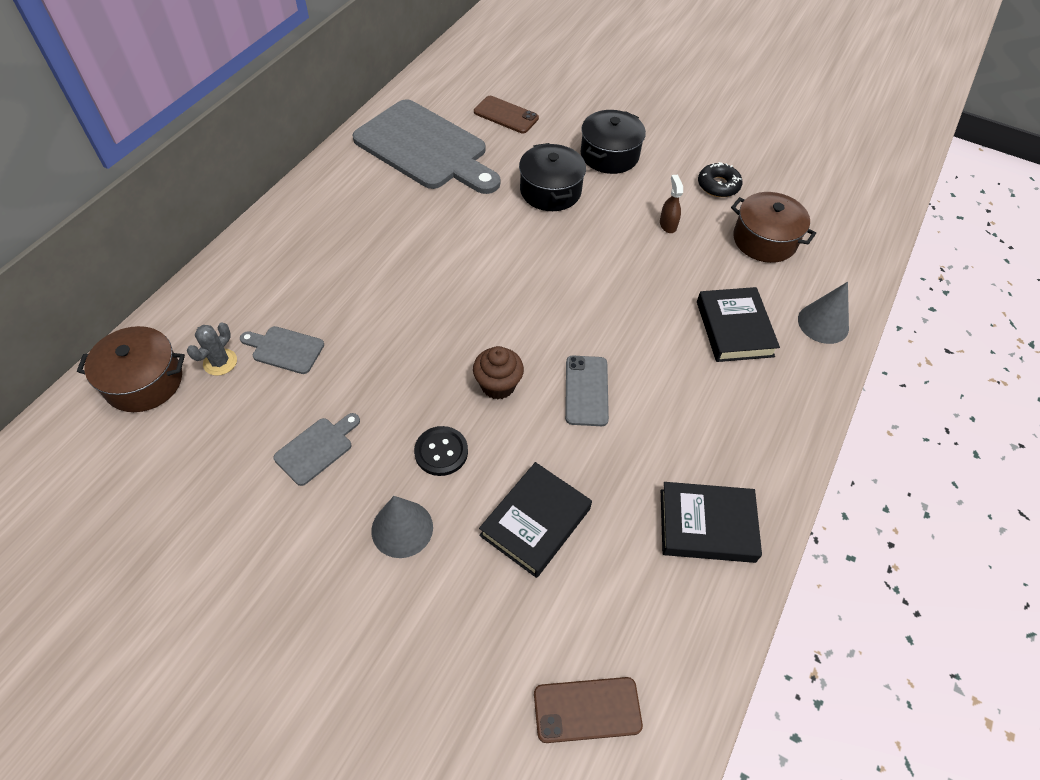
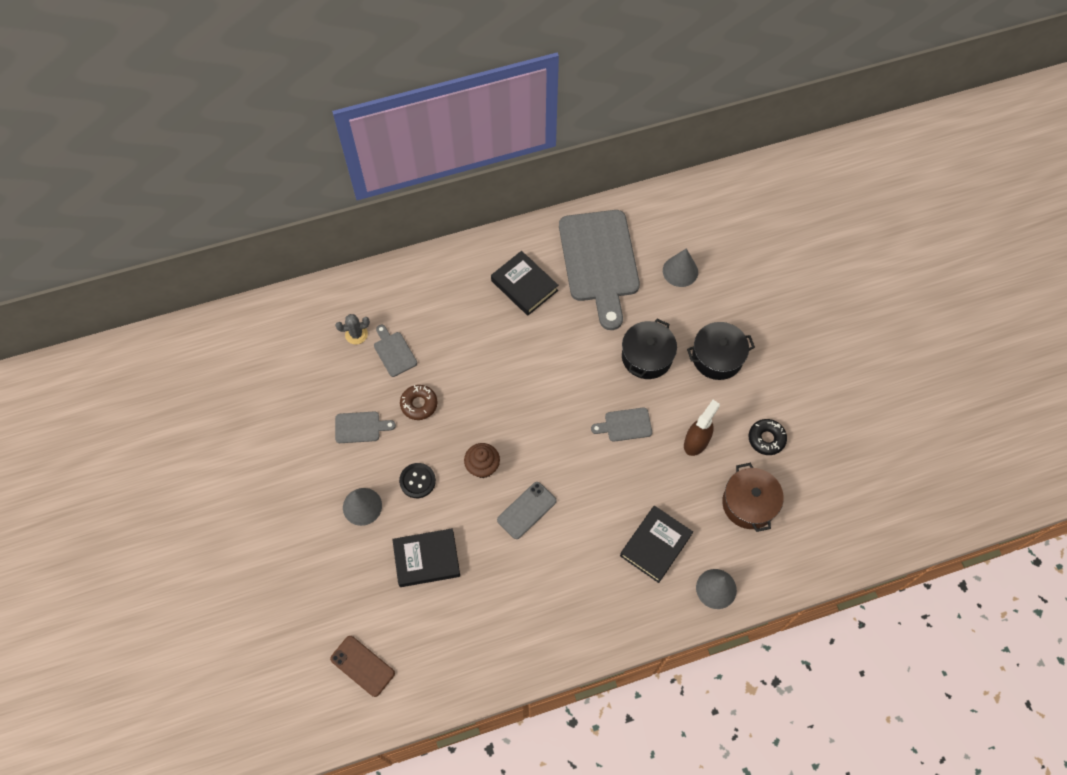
camera: 45 degrees right, 10 degrees up
(144, 381) = (312, 317): brown pot -> none
(365, 378) = (419, 404): none -> brown donut
(506, 115) = (680, 271): brown phone -> grey cone
(593, 254) = (625, 425): none -> grey cutting board
(668, 225) = (696, 441): brown spray bottle -> brown spray bottle, size x1.57
(707, 525) = (509, 638): black book -> black book (524, 285)

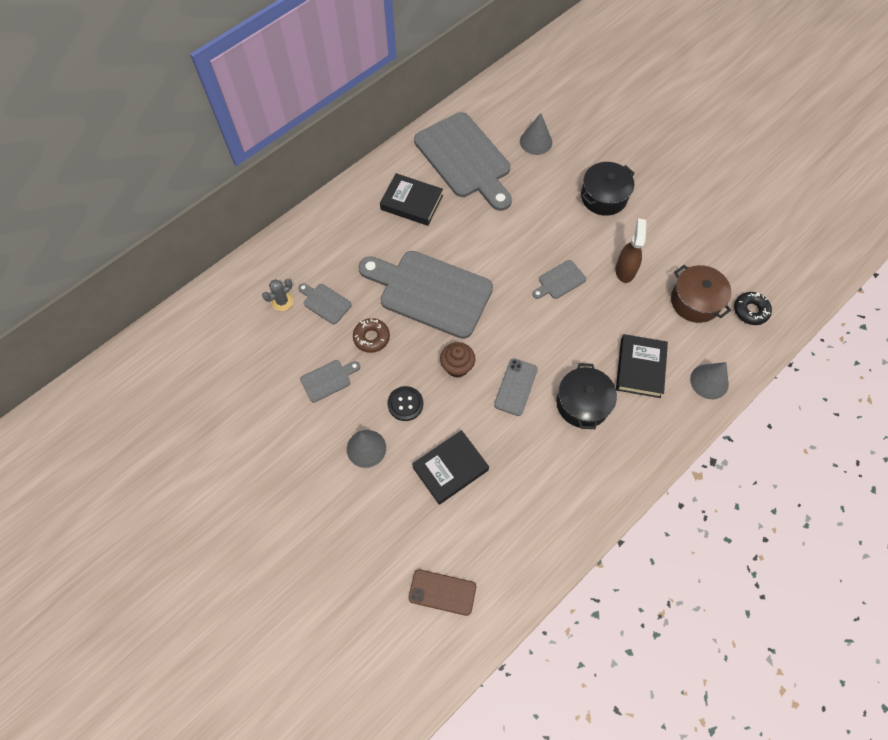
camera: 25 degrees left, 0 degrees up
(495, 383) = (430, 292): none -> grey cutting board
(647, 356) = (546, 219): black pot -> black pot (582, 403)
(766, 439) = (679, 244): black donut -> black donut (750, 311)

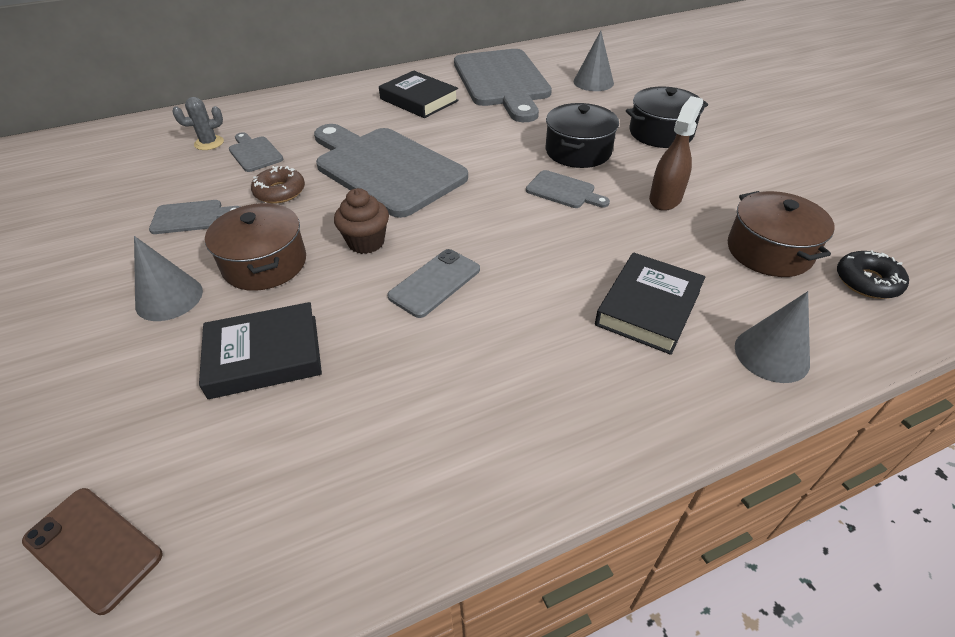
camera: 20 degrees right, 20 degrees down
(405, 404) = (265, 263): black button -> brown pot
(559, 281) = (563, 191): grey cutting board -> grey cutting board turned 135 degrees counterclockwise
(582, 403) = (529, 328): black pot -> black pot (578, 151)

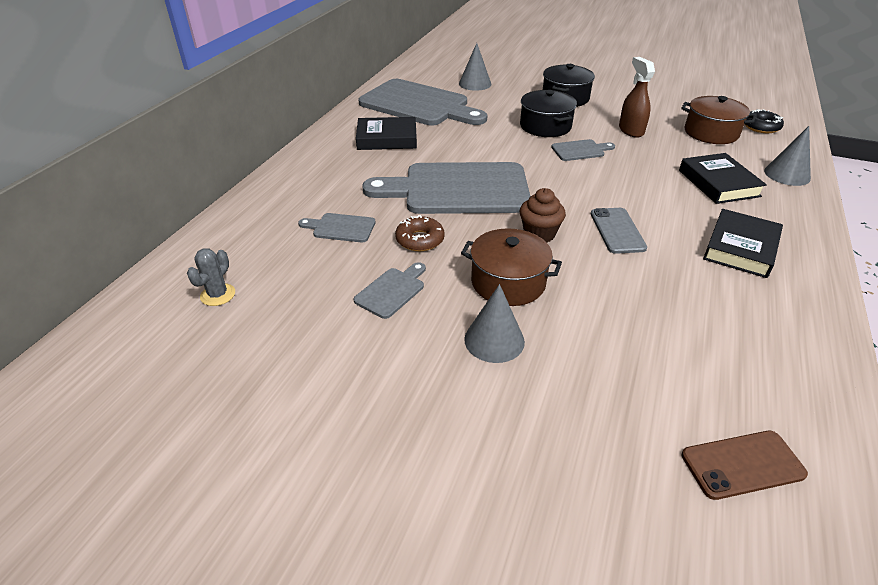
camera: 45 degrees left, 5 degrees down
(209, 143) = (284, 241): grey cactus -> grey cactus (218, 295)
(264, 355) = (617, 322): black book -> black book (740, 248)

